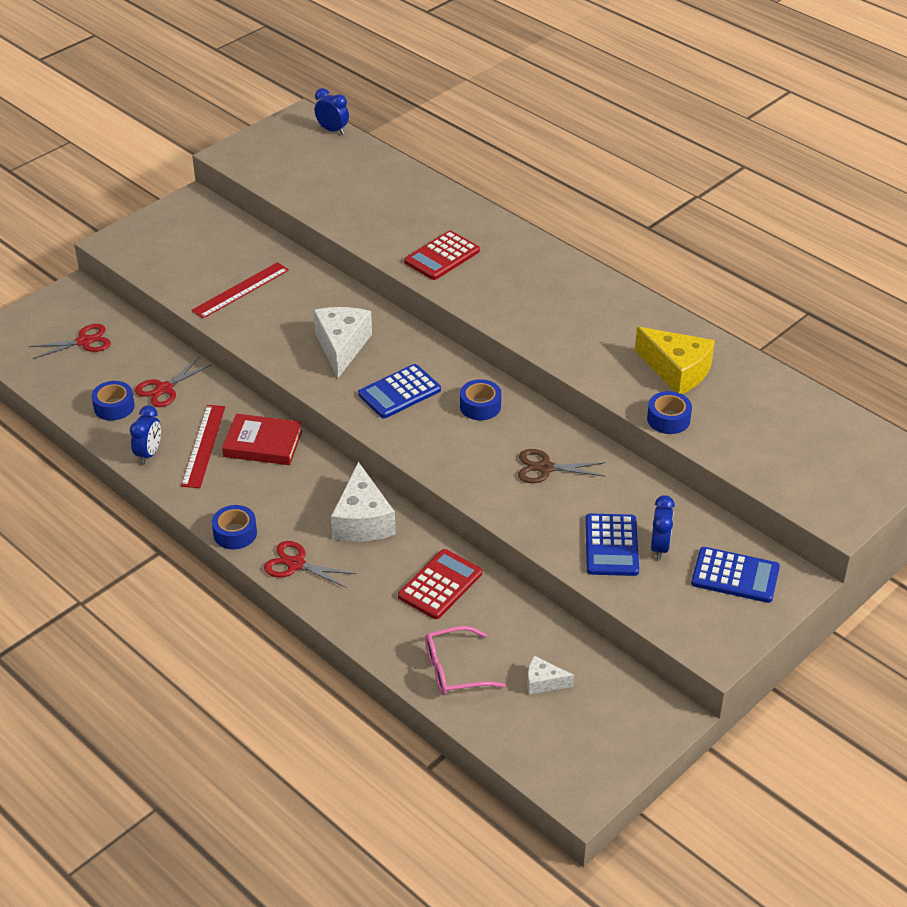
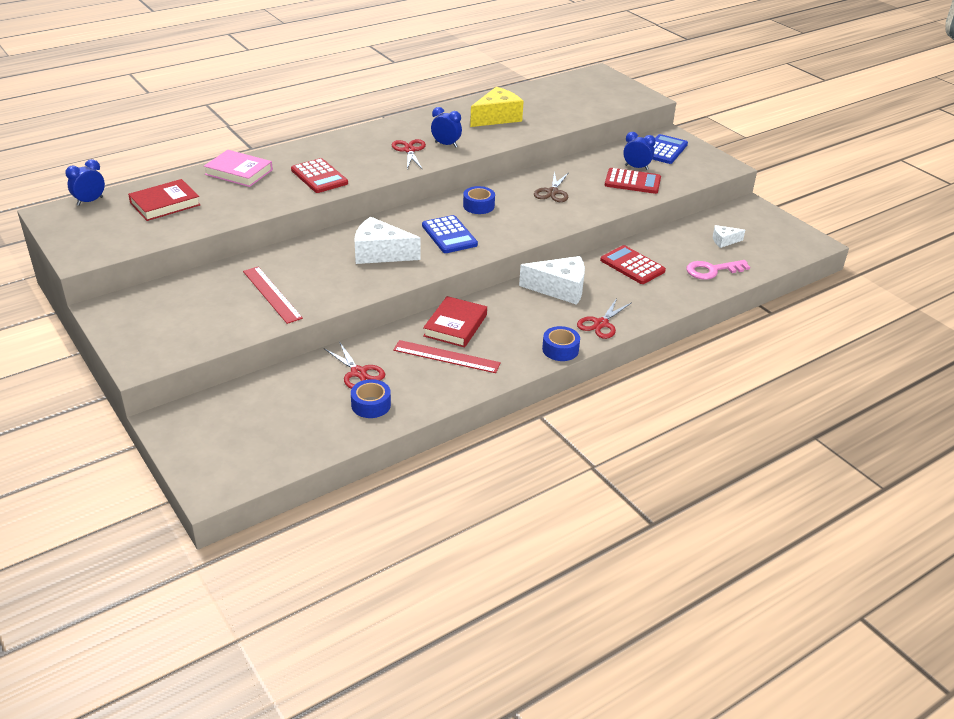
camera: 80 degrees left, 5 degrees down
(84, 341) = (259, 418): red scissors -> red scissors (409, 150)
(149, 454) = (446, 388): blue clock -> blue clock (446, 144)
(343, 173) = (165, 204): none -> red book
(429, 201) = (239, 172): none -> pink book
(455, 669) = (712, 270): pink glasses -> pink key
(543, 682) = (724, 241): white cheese -> white cheese turned 60 degrees clockwise
(611, 545) = (632, 182): blue calculator -> red calculator
(668, 419) = (544, 128): blue tape -> none

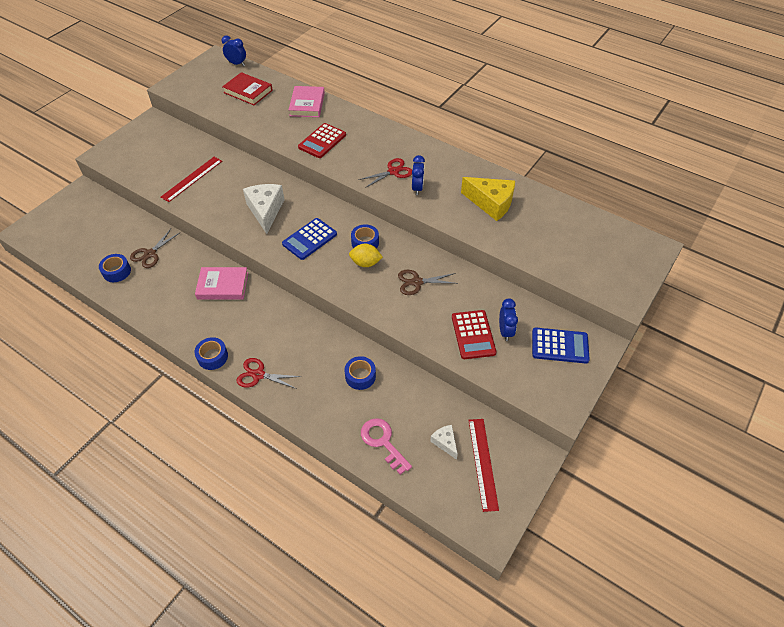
camera: 70 degrees right, 15 degrees up
(358, 373) = (150, 254): red scissors -> brown scissors
(446, 356) = (182, 292): red ruler -> red ruler (483, 463)
(455, 325) = (223, 286): red book -> pink book
(508, 212) = (365, 263): none -> yellow lemon
(560, 289) = (299, 334): white cheese -> none
(632, 266) = (360, 376): red calculator -> blue tape

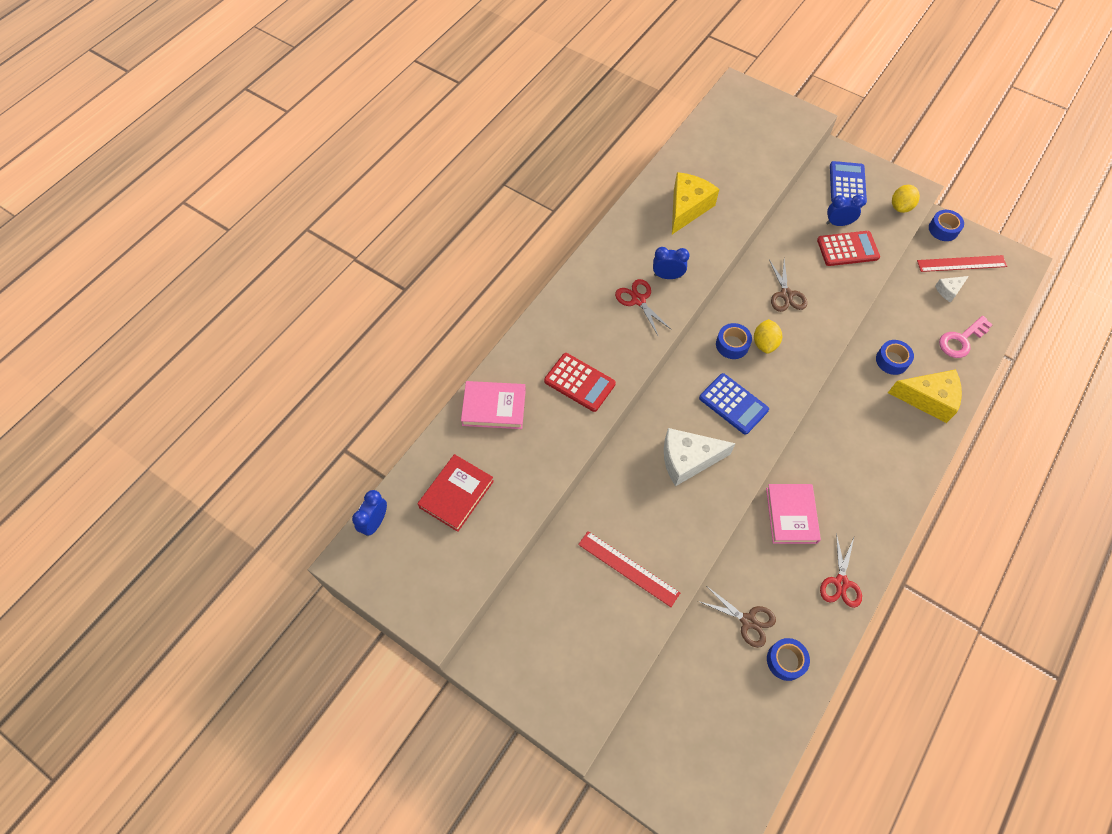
camera: 90 degrees left, 10 degrees up
(212, 357) = (898, 510): blue tape -> blue tape (943, 229)
(258, 375) = (911, 458): red scissors -> red scissors (841, 583)
(317, 399) = (928, 399): none -> yellow cheese
(535, 390) = (900, 207): none -> yellow lemon

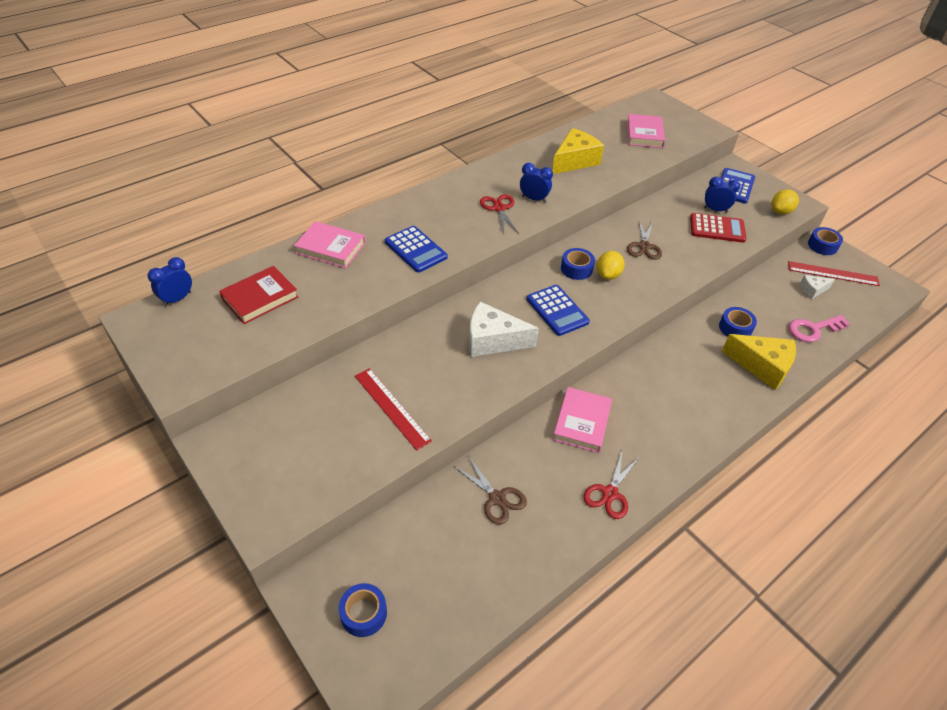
camera: 15 degrees right, 15 degrees down
(579, 382) = (415, 249): red calculator -> blue calculator
(744, 146) = (644, 134): none -> pink book
(785, 660) = (520, 545): blue tape -> blue tape (363, 613)

